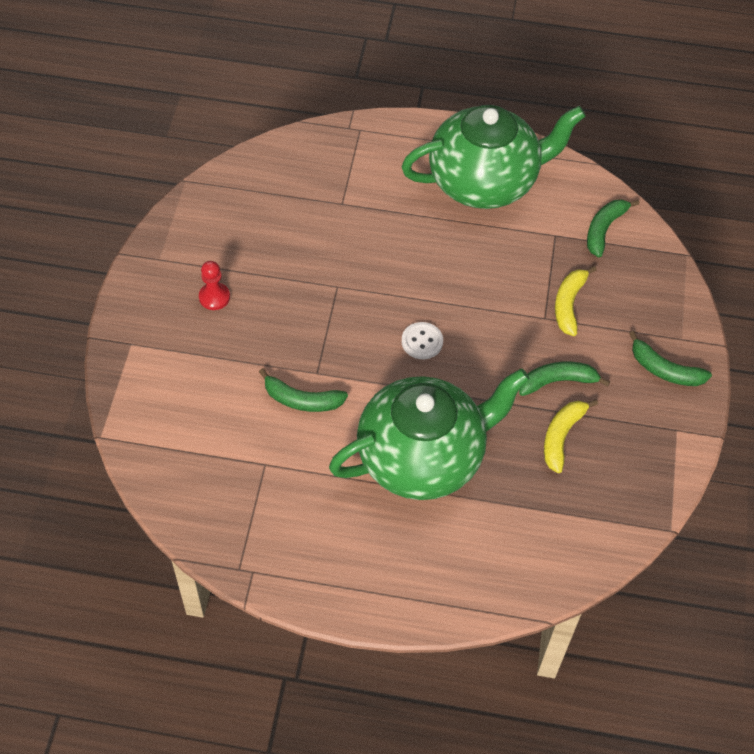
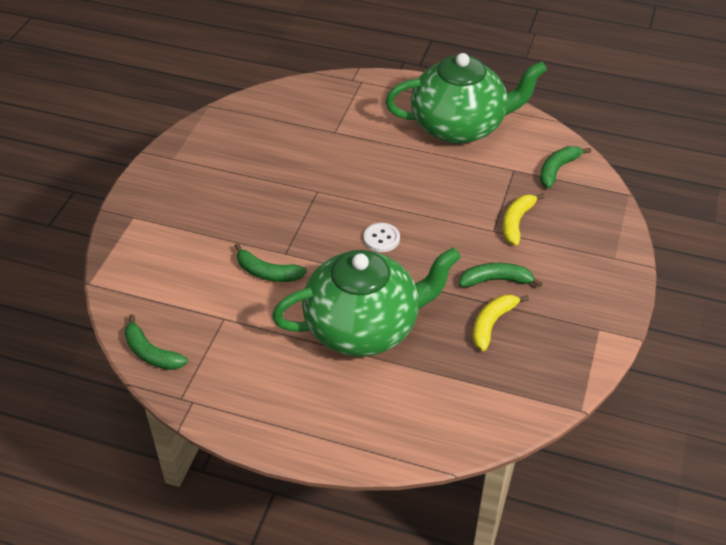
camera: 10 degrees right, 10 degrees down
(214, 297) = (211, 190): red pawn -> none
(664, 370) = (595, 280): green banana -> green banana (151, 353)

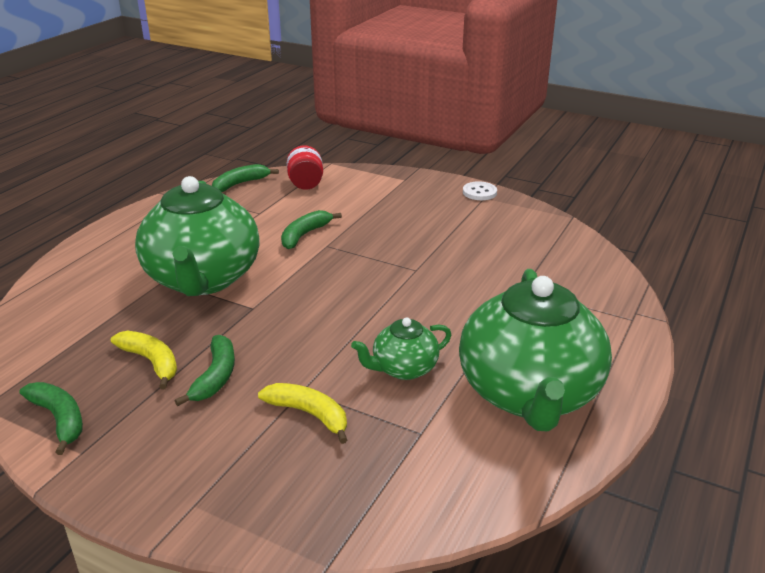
camera: 100 degrees right, 15 degrees down
(148, 294) = (305, 184): none -> red jar
(381, 238) = (323, 302): white button -> white button (479, 192)
(452, 184) = (403, 368): none -> green teapot
(557, 169) = (411, 484): green banana -> green banana (59, 419)

